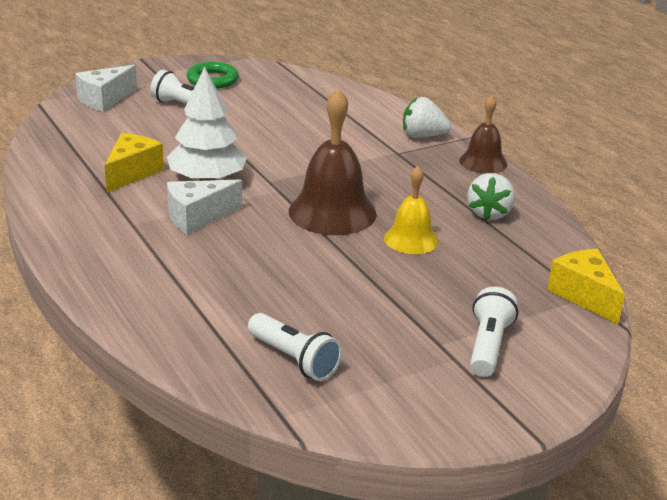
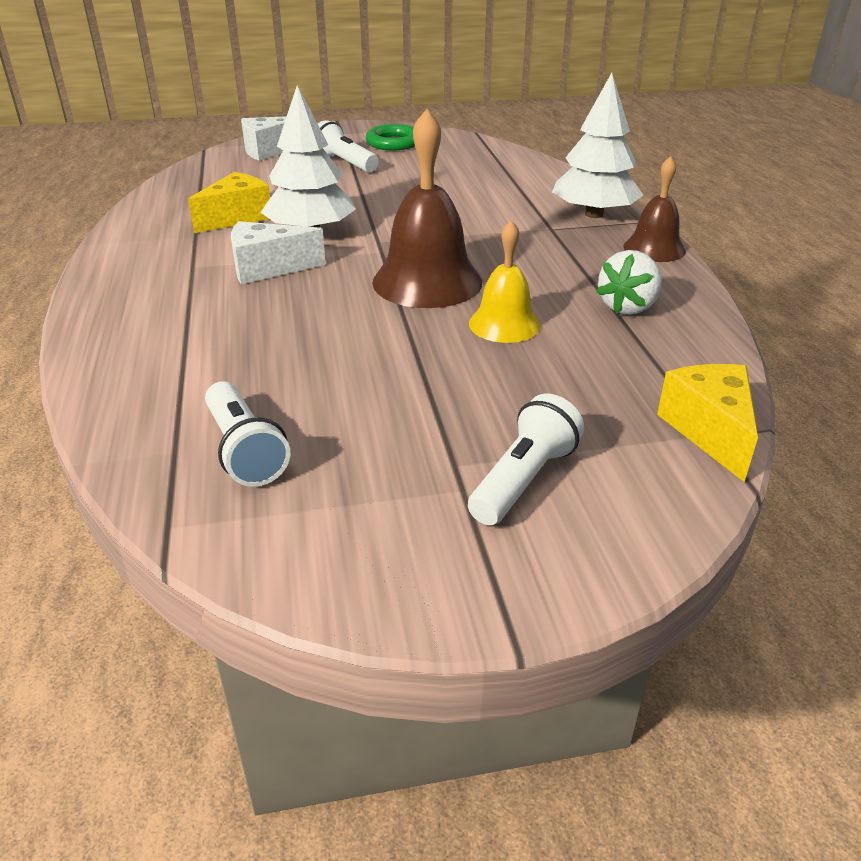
camera: 20 degrees right, 5 degrees up
(422, 136) = (593, 214): white strawberry -> white tree

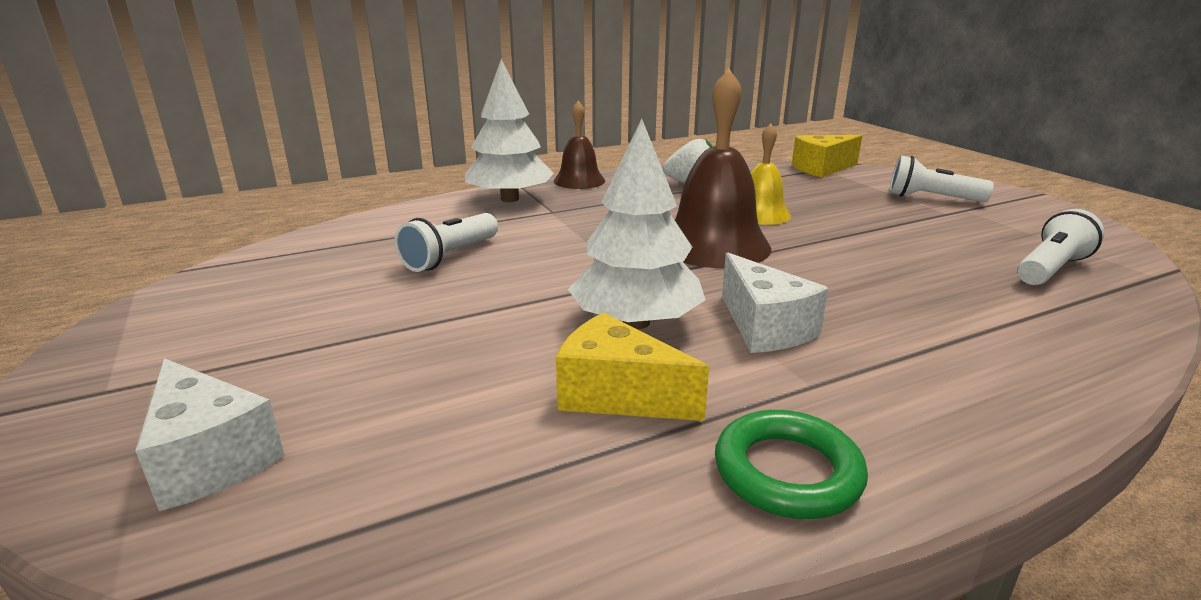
camera: 105 degrees left, 10 degrees down
(345, 163) = (324, 350): white flashlight -> white flashlight (450, 257)
(393, 143) = (212, 324): green ring -> green ring (787, 472)

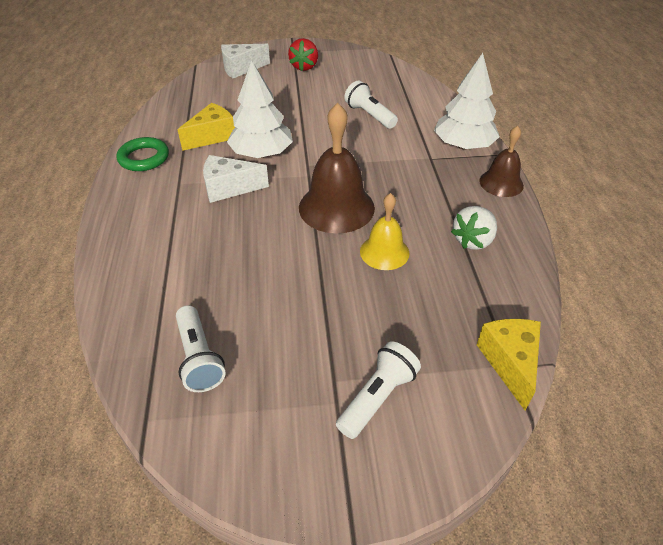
camera: 110 degrees right, 20 degrees up
(223, 353) = (304, 67): none -> red strawberry

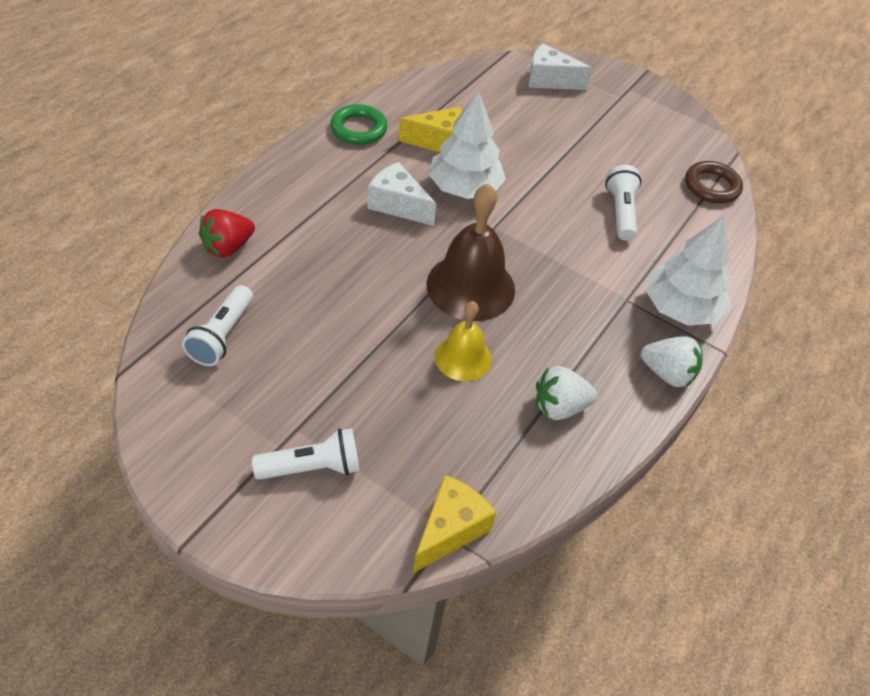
camera: 35 degrees right, 5 degrees up
(304, 67) = (618, 114): red strawberry -> red strawberry (228, 247)
(399, 77) = (712, 186): none -> brown ring
(501, 183) = (667, 373): brown bell -> white strawberry

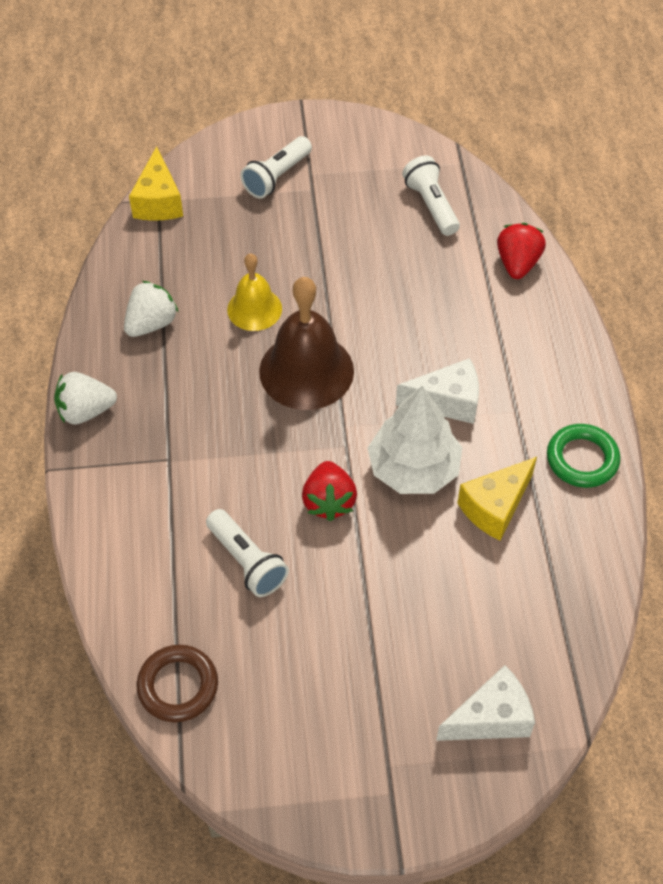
camera: 145 degrees right, 5 degrees up
(538, 207) = (329, 501): none -> red strawberry
(680, 308) = (114, 486): white tree -> none

